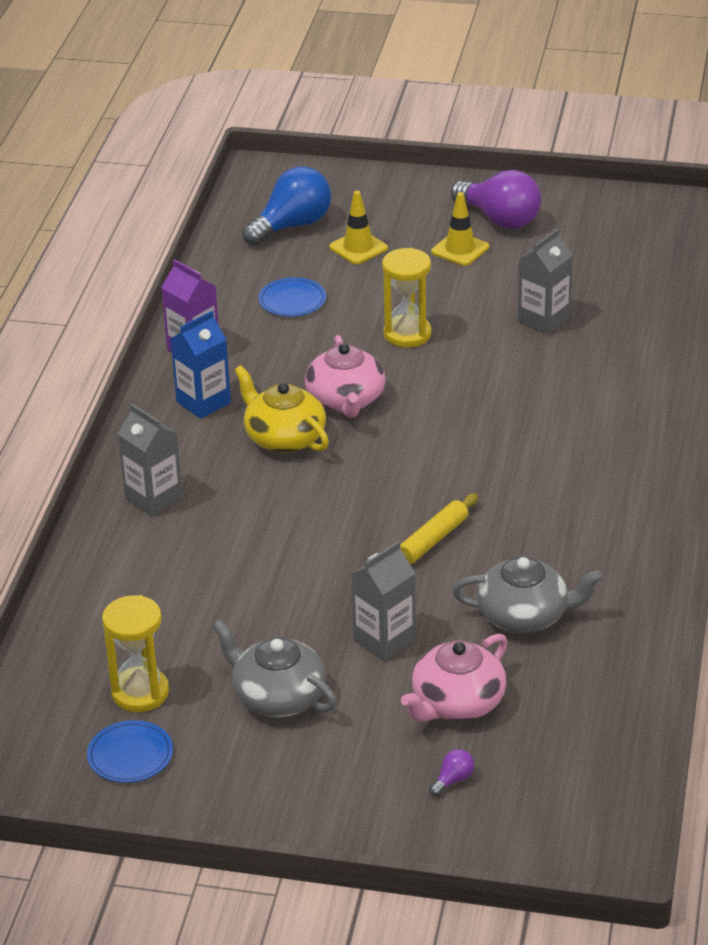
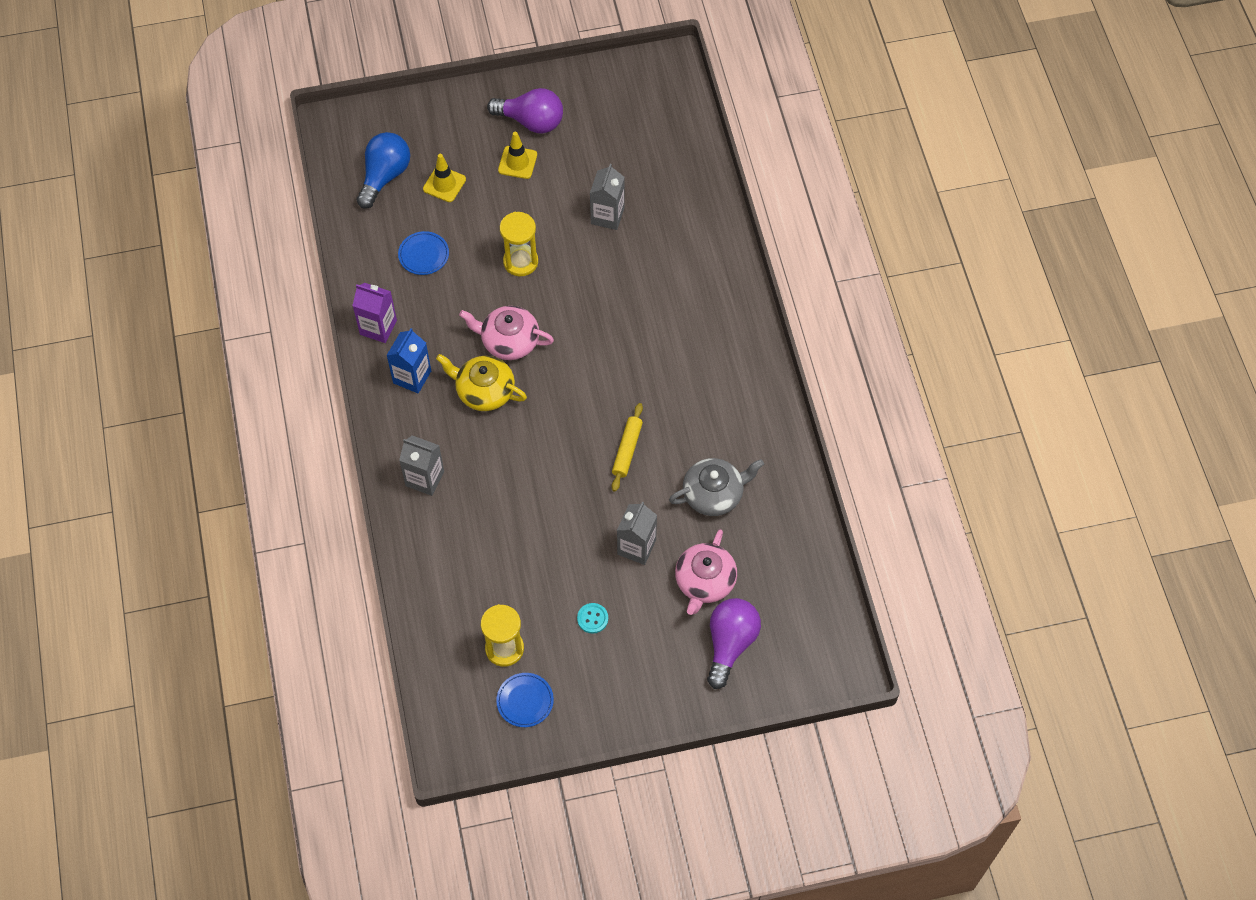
camera: 25 degrees left, 25 degrees up
(278, 696) = (592, 618): grey teapot -> turquoise button
(346, 400) = (509, 341): pink teapot -> pink teapot turned 135 degrees clockwise
(453, 780) = (730, 644): purple light bulb -> purple light bulb, size x2.47

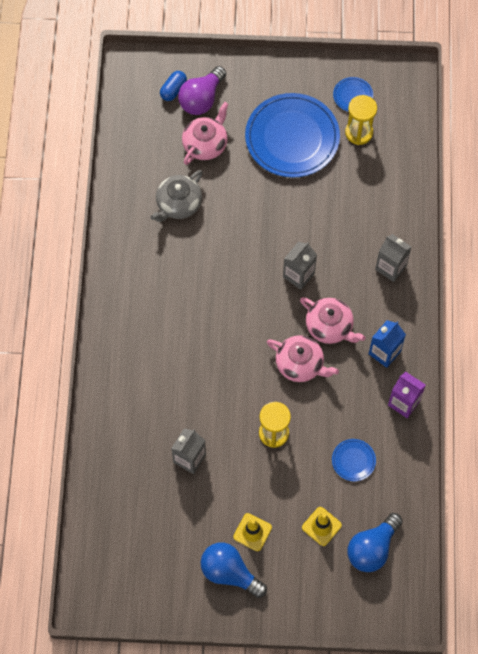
camera: 165 degrees left, 5 degrees up
(484, 391) = (330, 326): yellow teapot -> pink teapot
(531, 121) = (229, 573): purple light bulb -> blue light bulb
(592, 618) = (292, 138): turquoise button -> blue plate
(627, 450) = (232, 252): yellow rolling pin -> none
(636, 547) = (246, 179): grey carton -> grey carton (298, 275)
(714, 494) = (178, 204): grey teapot -> grey teapot turned 45 degrees counterclockwise
(772, 647) = (173, 90): none -> blue capsule

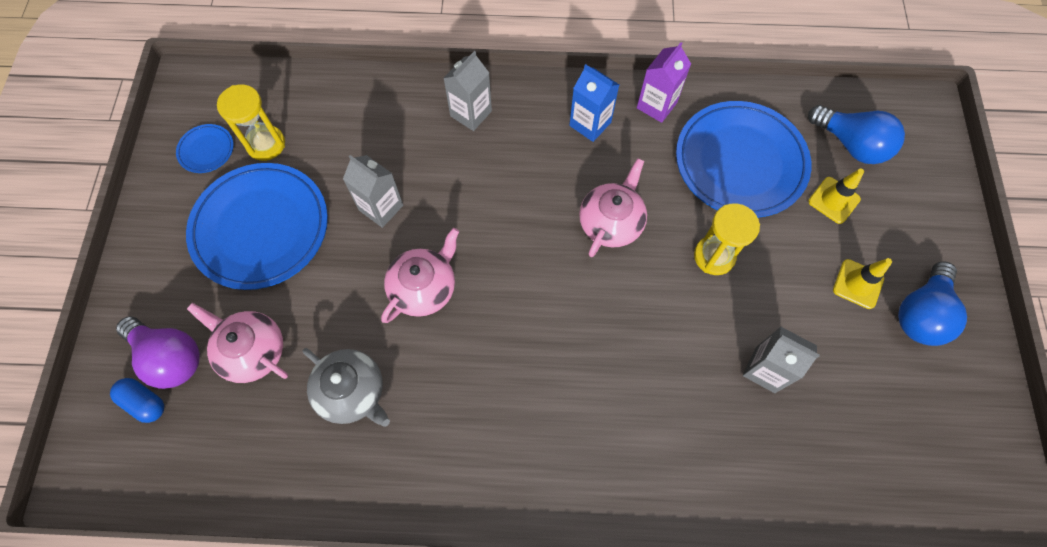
camera: 90 degrees left, 0 degrees up
(298, 275) = (479, 222): grey carton -> grey carton (381, 208)
(330, 326) = (555, 185): pink teapot -> pink teapot (424, 287)
(353, 460) = (740, 162): blue plate -> blue plate, size x2.33

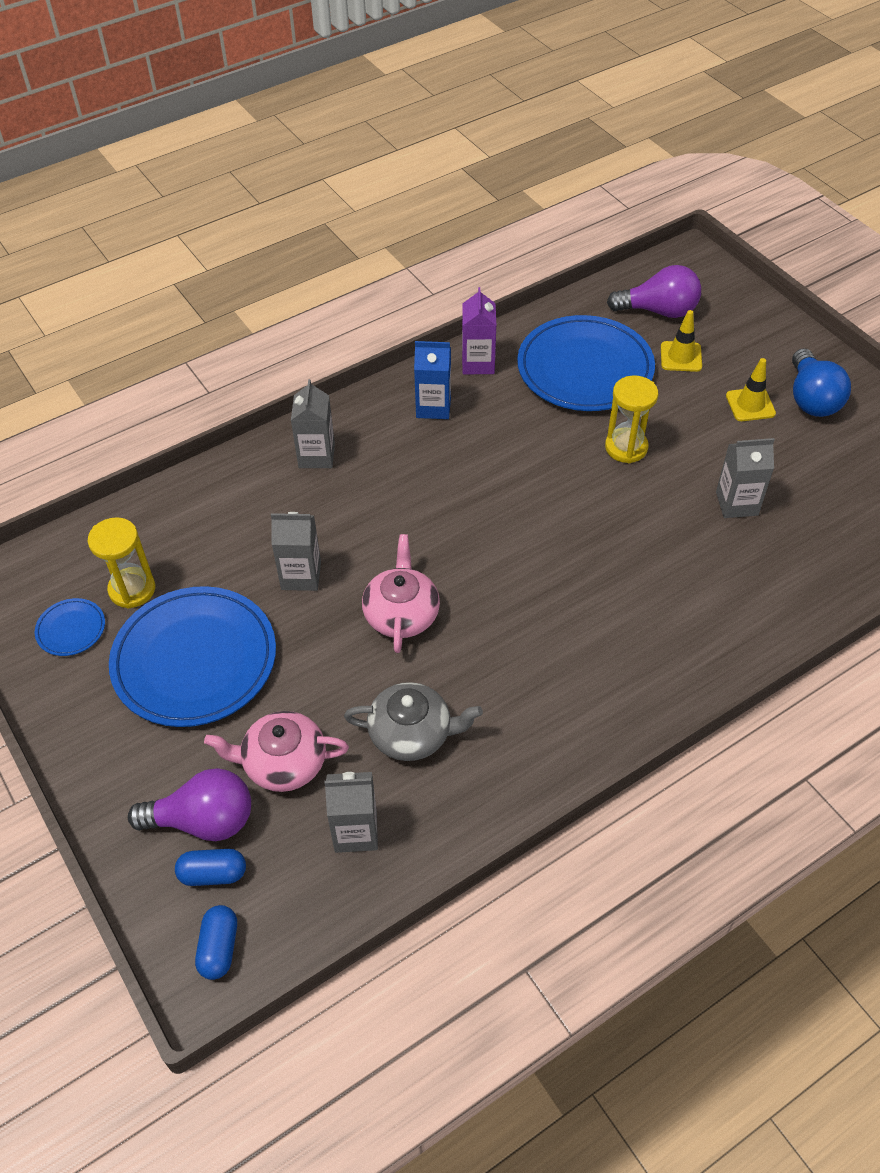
camera: 35 degrees left, 15 degrees down
(105, 461) = (219, 948): none -> blue capsule
(254, 441) = (355, 831): none -> grey carton
(611, 222) = (520, 470): pink teapot -> none
(851, 144) = (658, 311): blue light bulb -> purple light bulb

